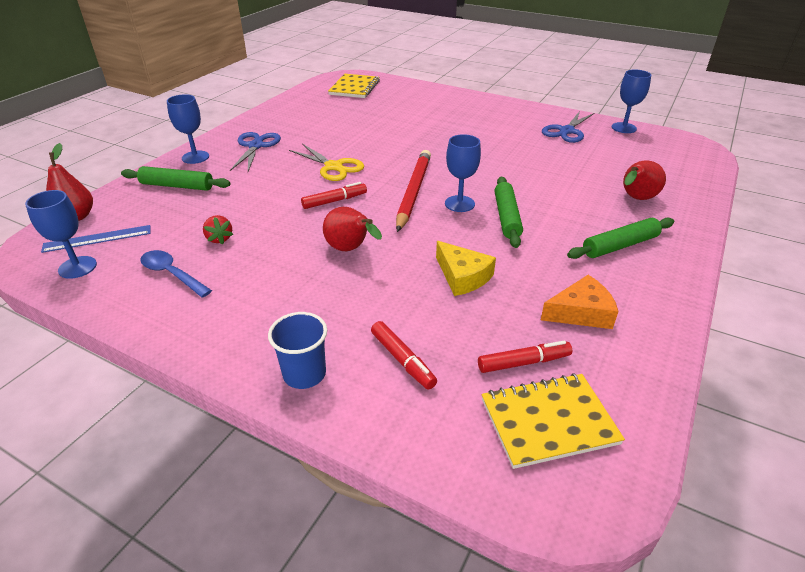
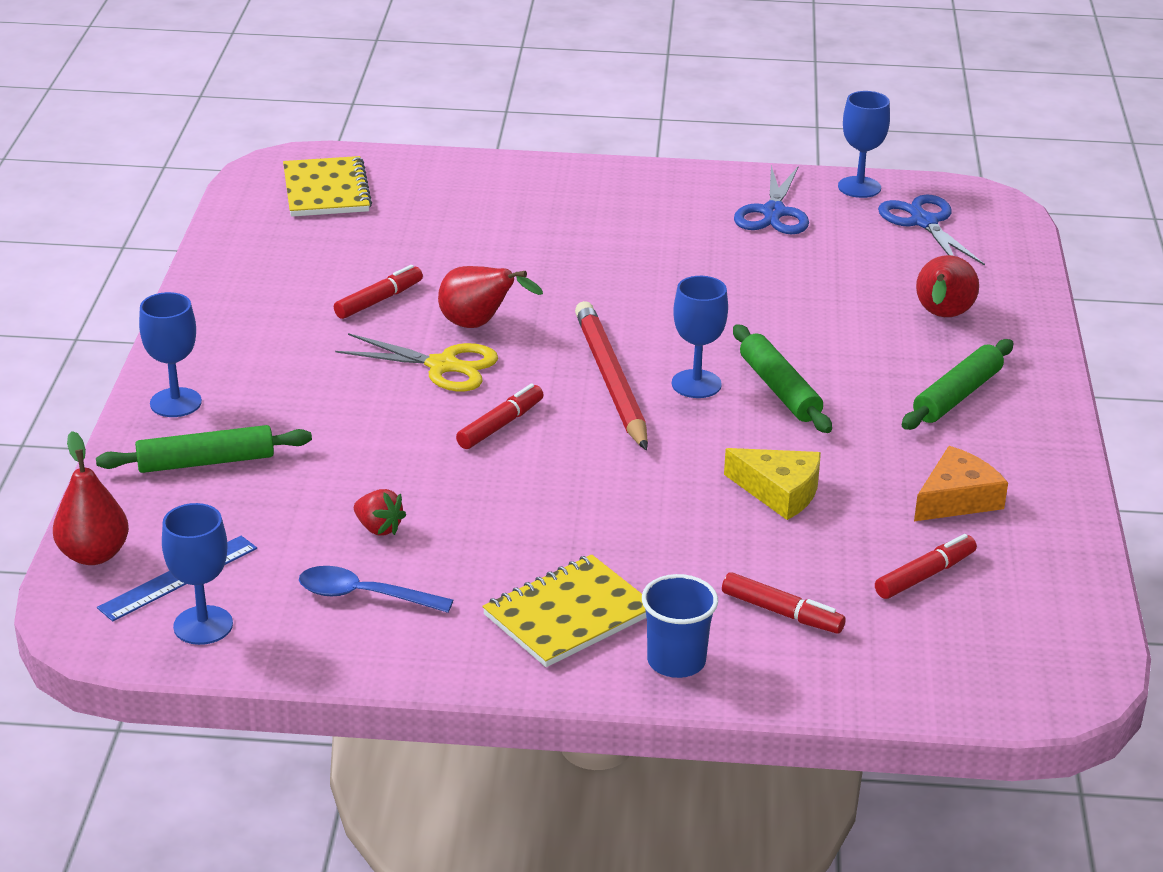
camera: 25 degrees left, 5 degrees down
(256, 146) = (264, 356): blue scissors -> blue scissors (924, 222)
(332, 133) = (378, 300): none -> red marker
(350, 249) = (594, 494): red pear -> red pear (478, 325)
(548, 421) = (989, 628): yellow notebook -> yellow notebook (569, 615)

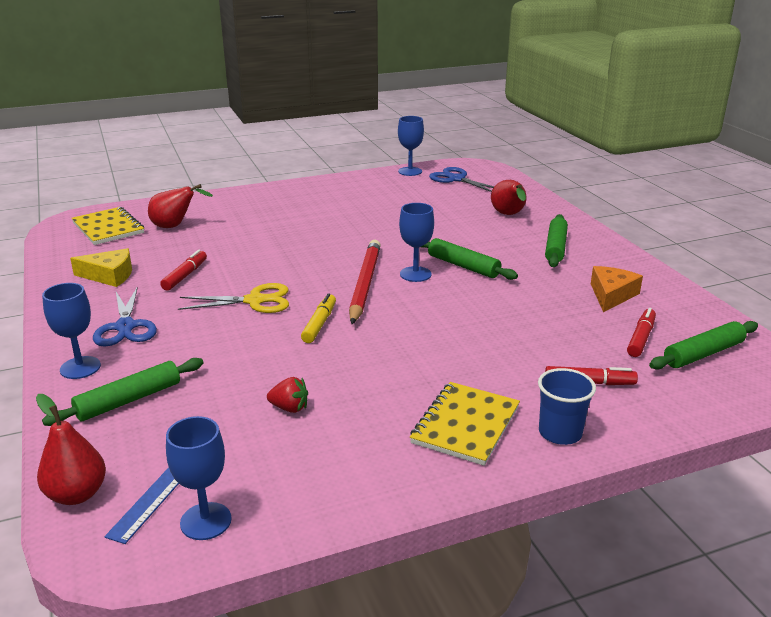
camera: 25 degrees left, 5 degrees down
(364, 595) = (315, 457): blue spoon -> none
(478, 325) = (260, 274): red pear -> red pear (175, 226)
(500, 425) = (319, 324): red marker -> yellow marker
(610, 380) = (364, 284): red pencil -> red pencil turned 45 degrees clockwise
(773, 213) = (378, 189): blue scissors -> blue scissors (125, 327)
(779, 491) = (517, 316): yellow cheese -> yellow cheese (109, 275)
(990, 624) = (703, 353): none -> green rolling pin

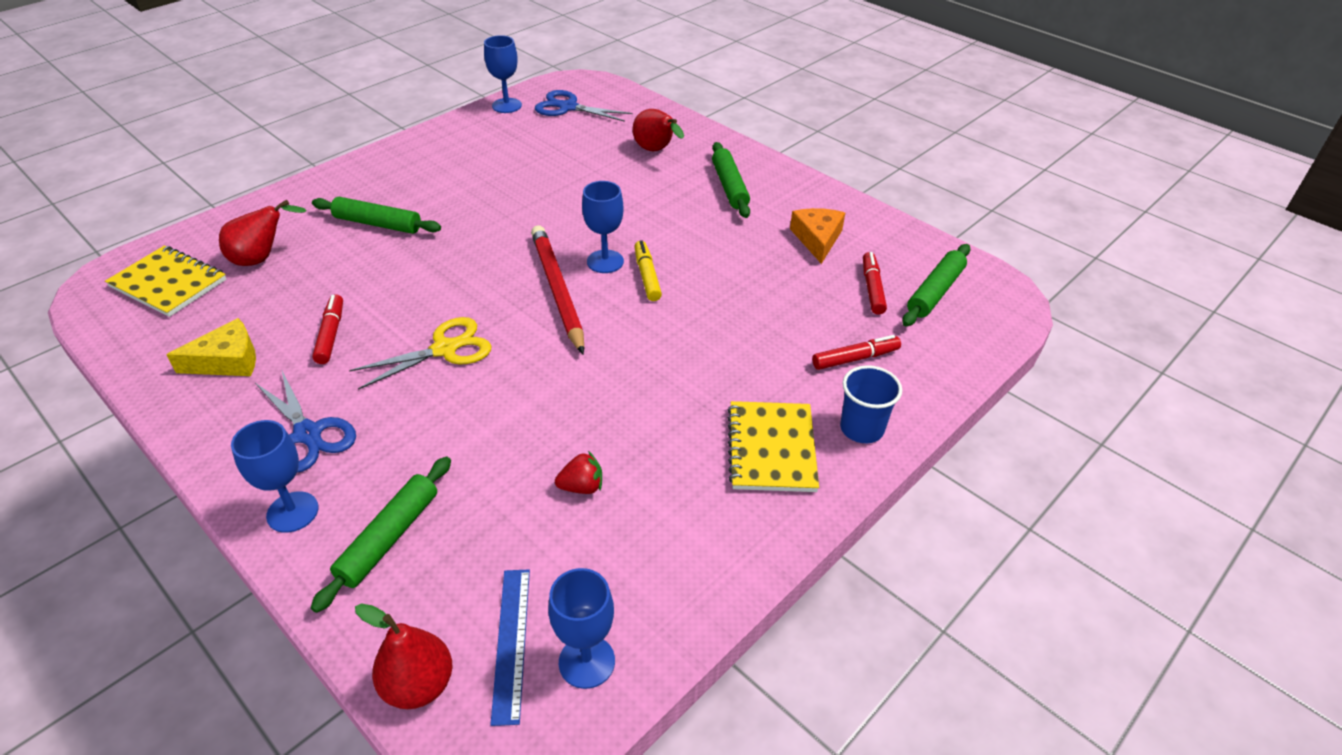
camera: 25 degrees left, 15 degrees up
(319, 324) = (542, 362): yellow marker -> yellow marker (647, 276)
(463, 266) = (649, 236): green rolling pin -> green rolling pin (378, 224)

